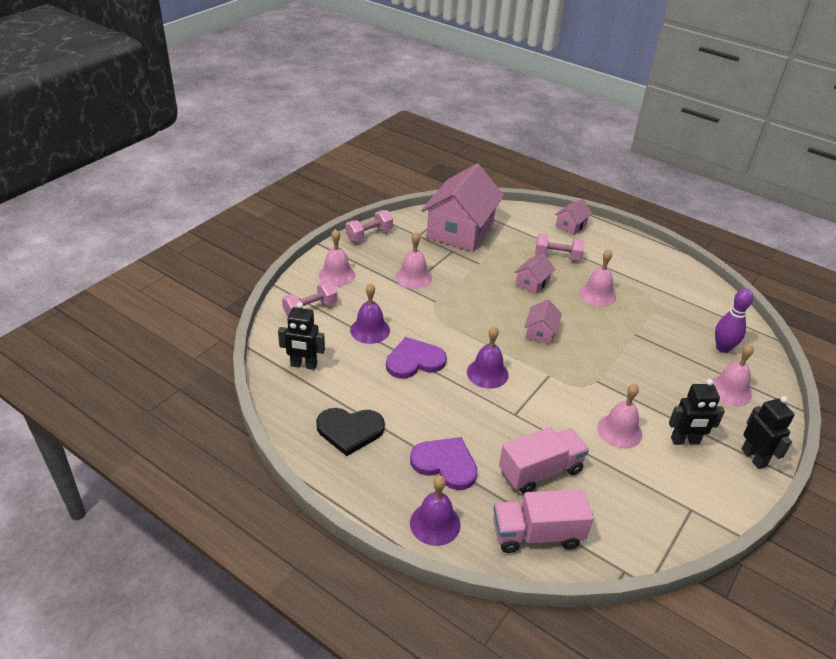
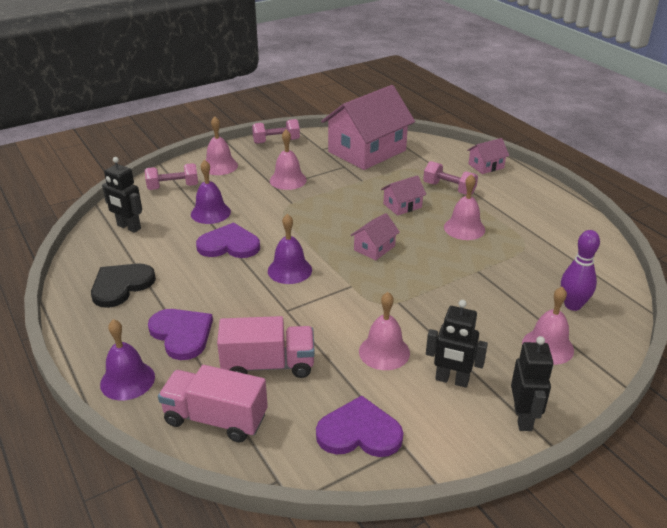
camera: 25 degrees right, 5 degrees down
(350, 430) = (121, 286): black heart -> black heart turned 105 degrees clockwise
(652, 508) = (359, 432): none -> purple heart

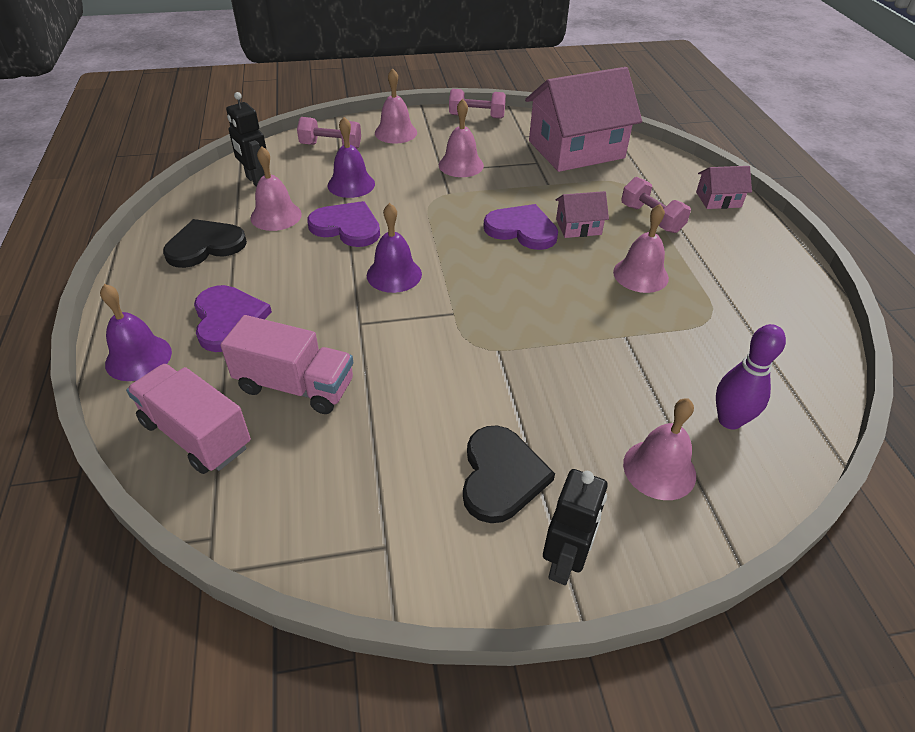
camera: 20 degrees right, 10 degrees up
(359, 432) = (344, 508): purple heart -> purple heart (522, 229)
(374, 248) = (510, 272): pink house -> none
(384, 352) = (440, 410): pink bell -> pink bell (276, 216)
(452, 380) = (501, 476): black robot -> black heart

